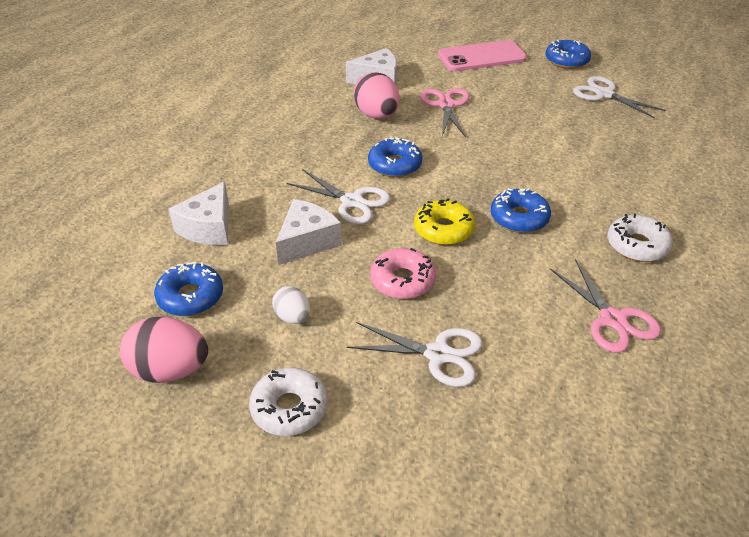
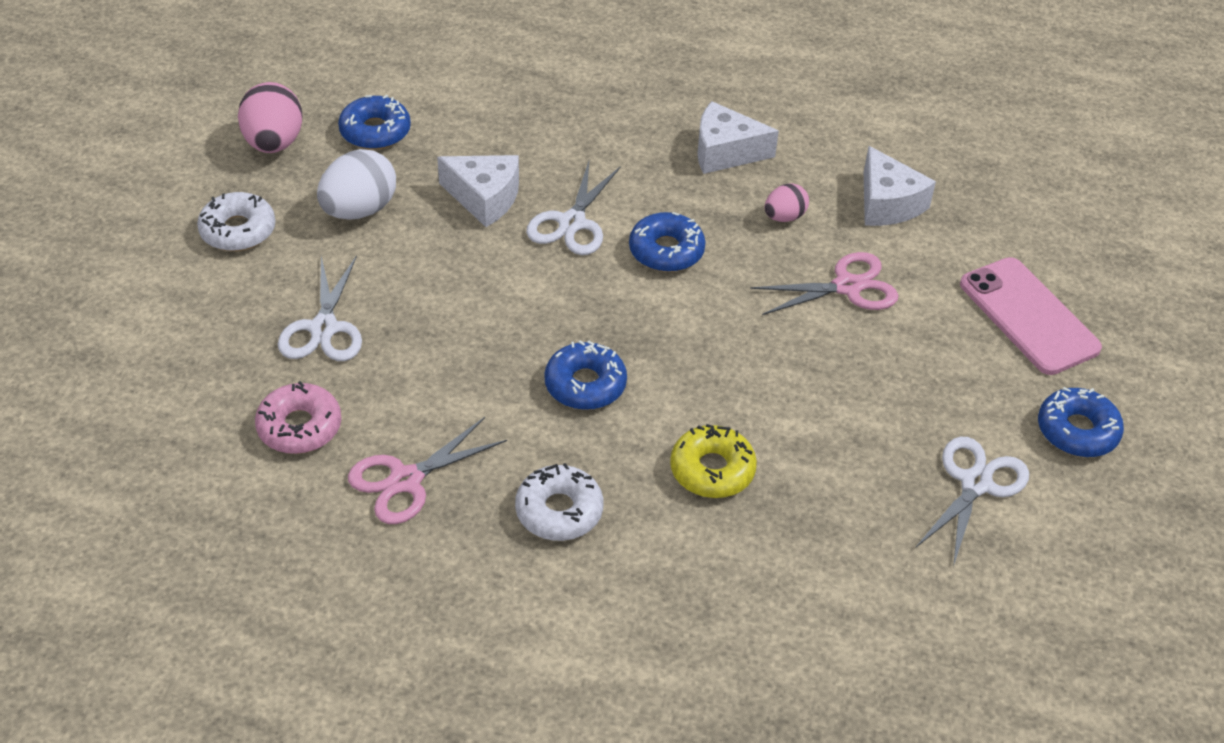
camera: 75 degrees right, 5 degrees up
(208, 228) = (488, 117): white cheese -> white cheese (725, 152)
(293, 317) = (359, 210): white egg -> white egg, size x1.74
(377, 115) = (784, 217): pink egg -> pink egg, size x0.57
(402, 281) = (435, 286): pink donut -> pink donut (299, 427)
(443, 229) = (539, 312): yellow donut -> yellow donut (712, 470)

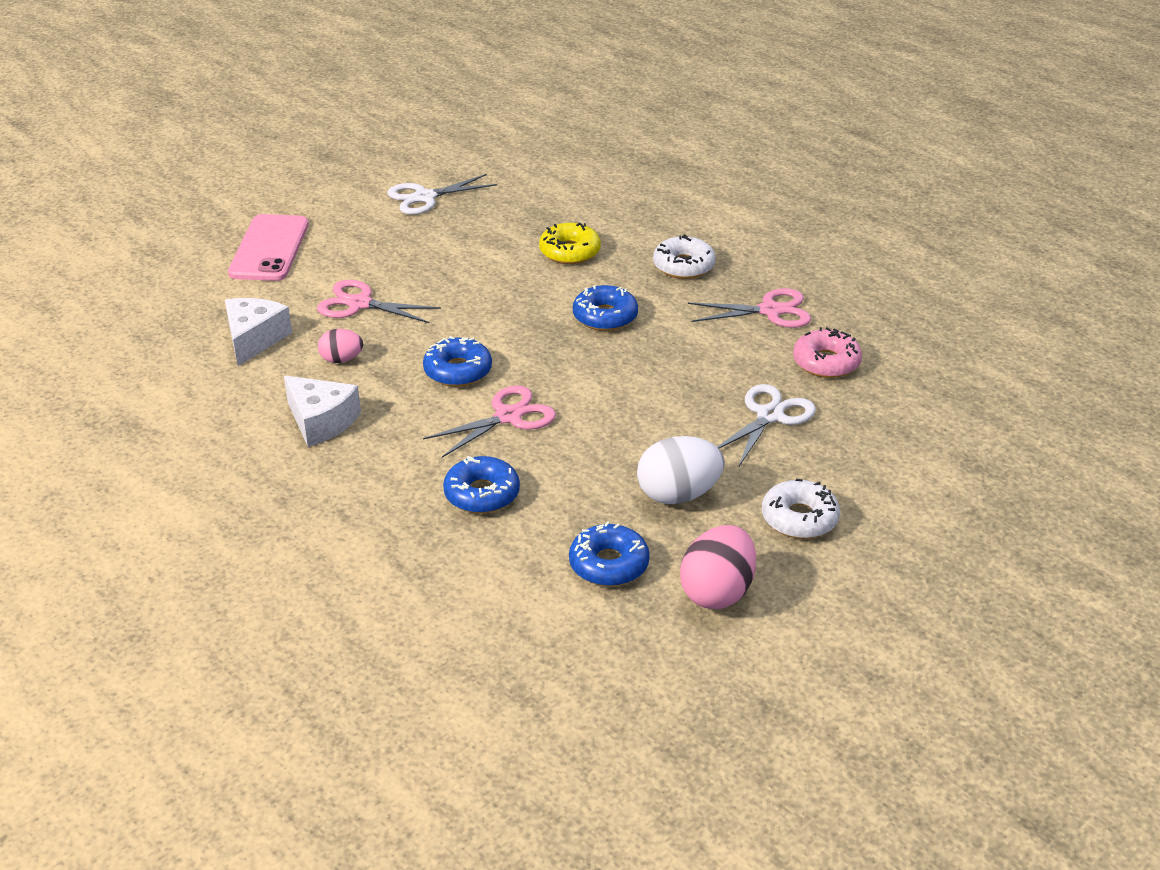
camera: 145 degrees left, 10 degrees down
(484, 198) = (561, 463): white cheese -> none
(572, 223) = (508, 417): white scissors -> pink scissors
(1077, 431) = (333, 196): blue donut -> blue donut (482, 494)

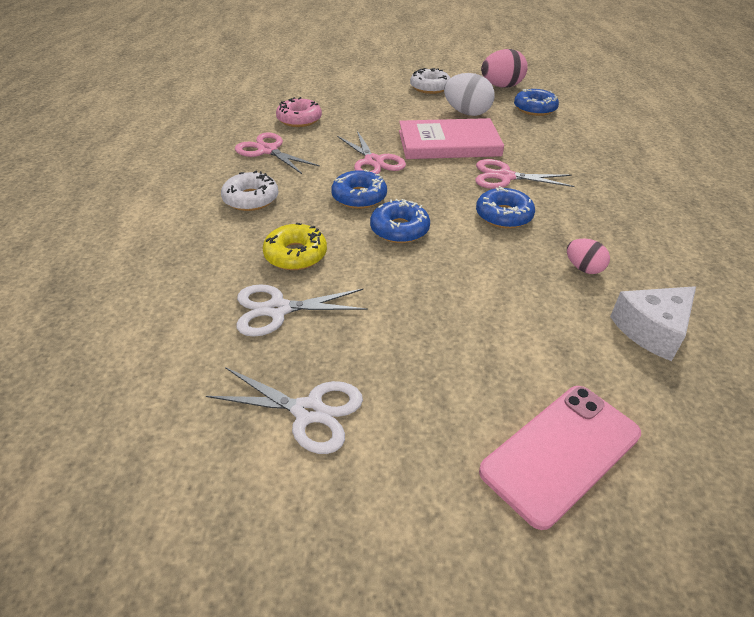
camera: 135 degrees left, 5 degrees up
(321, 422) = (635, 232): white cheese -> none
(359, 304) = (522, 310): pink scissors -> pink scissors (373, 161)
(482, 494) = (565, 153): blue donut -> blue donut (399, 229)
(624, 428) = (449, 143): none -> pink book
(770, 416) = (371, 116): white scissors -> white scissors (277, 309)

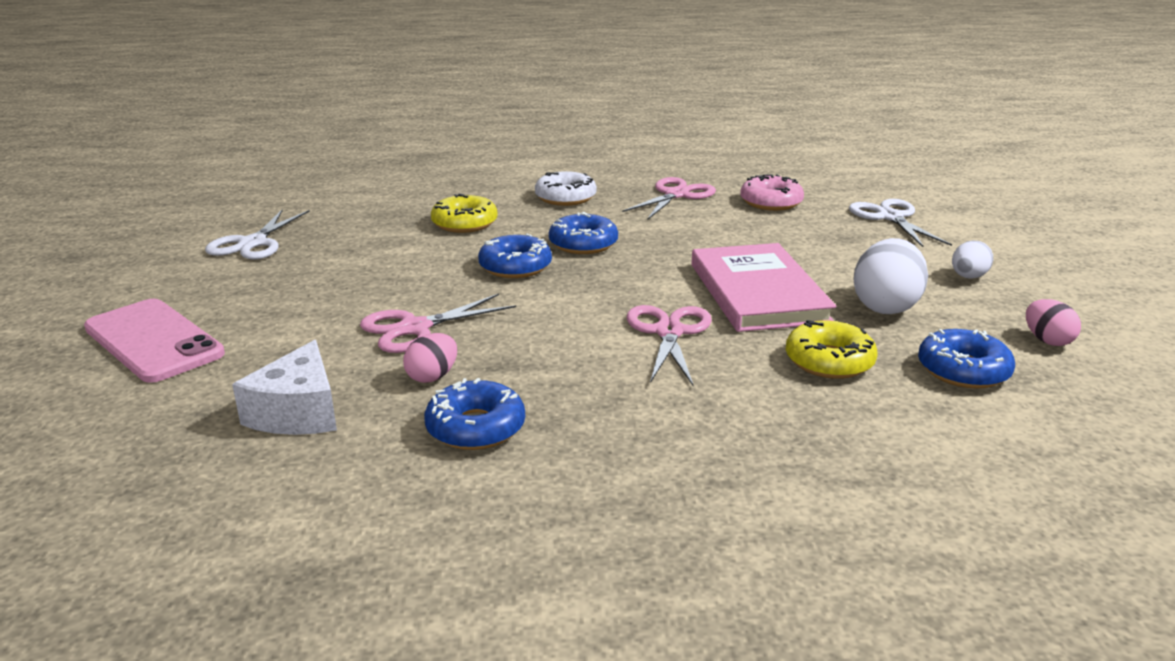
camera: 85 degrees right, 15 degrees down
(277, 309) = (380, 223): white scissors -> white scissors (890, 217)
(373, 161) = (675, 247): pink scissors -> pink scissors (415, 328)
(430, 87) = (968, 277): white donut -> white egg
(501, 86) = (1047, 340): pink egg -> pink egg, size x0.57
(503, 215) = (557, 328): blue donut -> blue donut (475, 427)
(532, 137) = (829, 361): none -> yellow donut
(652, 330) = (298, 412): white cheese -> white cheese turned 135 degrees counterclockwise

